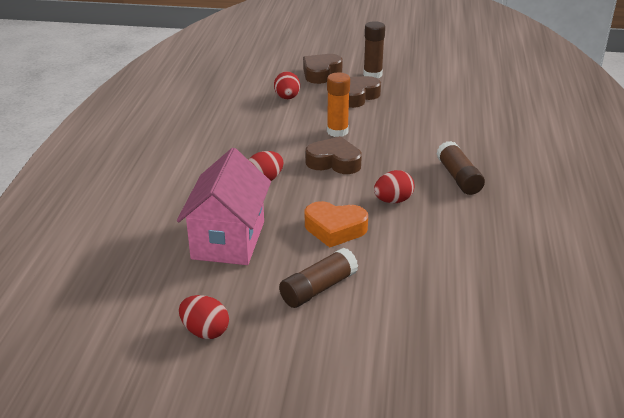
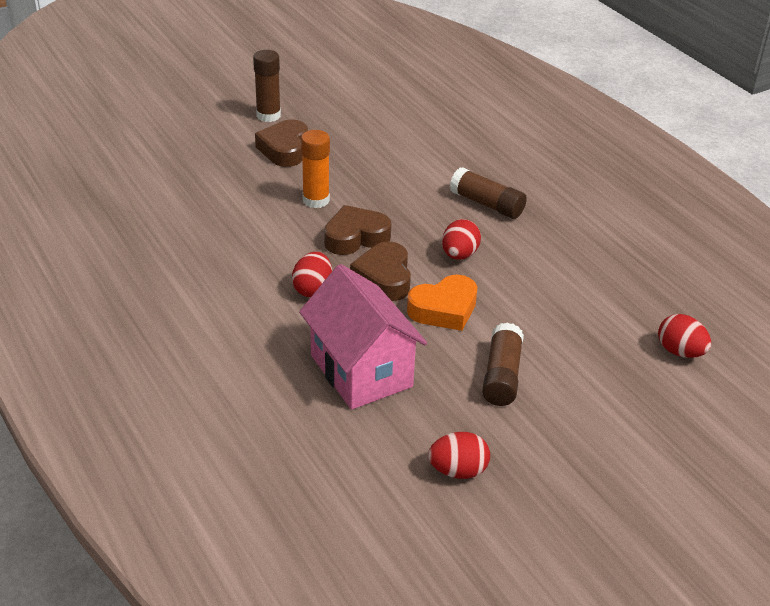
camera: 40 degrees left, 5 degrees up
(287, 98) = (211, 180): red egg -> red egg (680, 352)
(321, 73) = (210, 134): brown heart -> brown heart (384, 278)

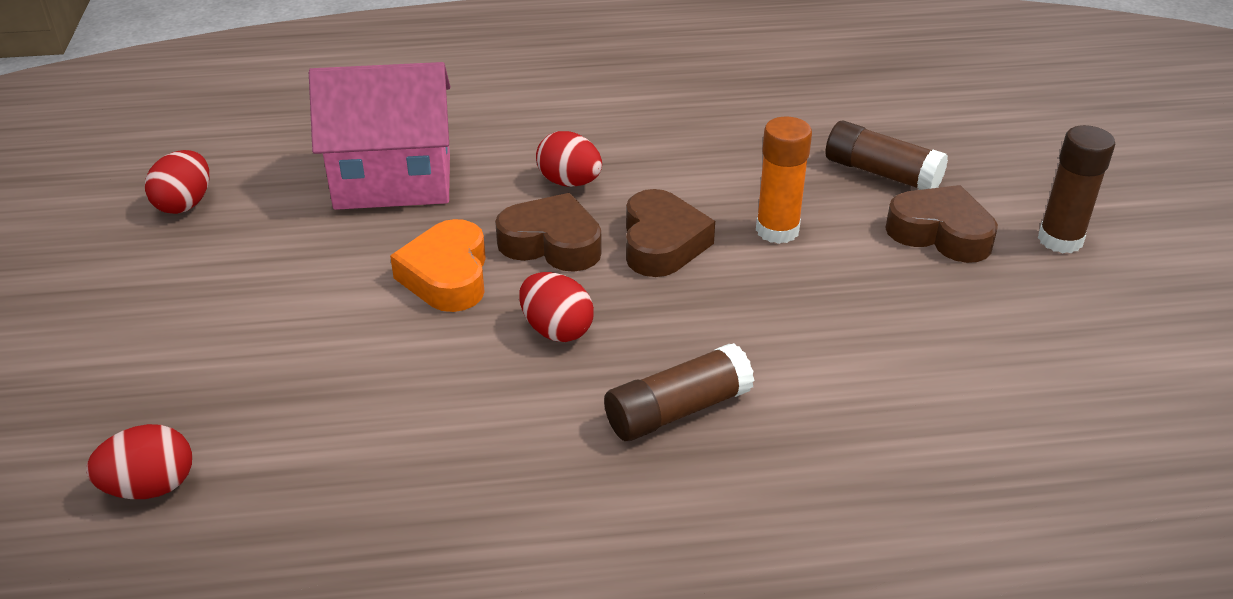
camera: 115 degrees right, 0 degrees up
(502, 375) = (284, 284): brown glue stick -> brown glue stick (882, 173)

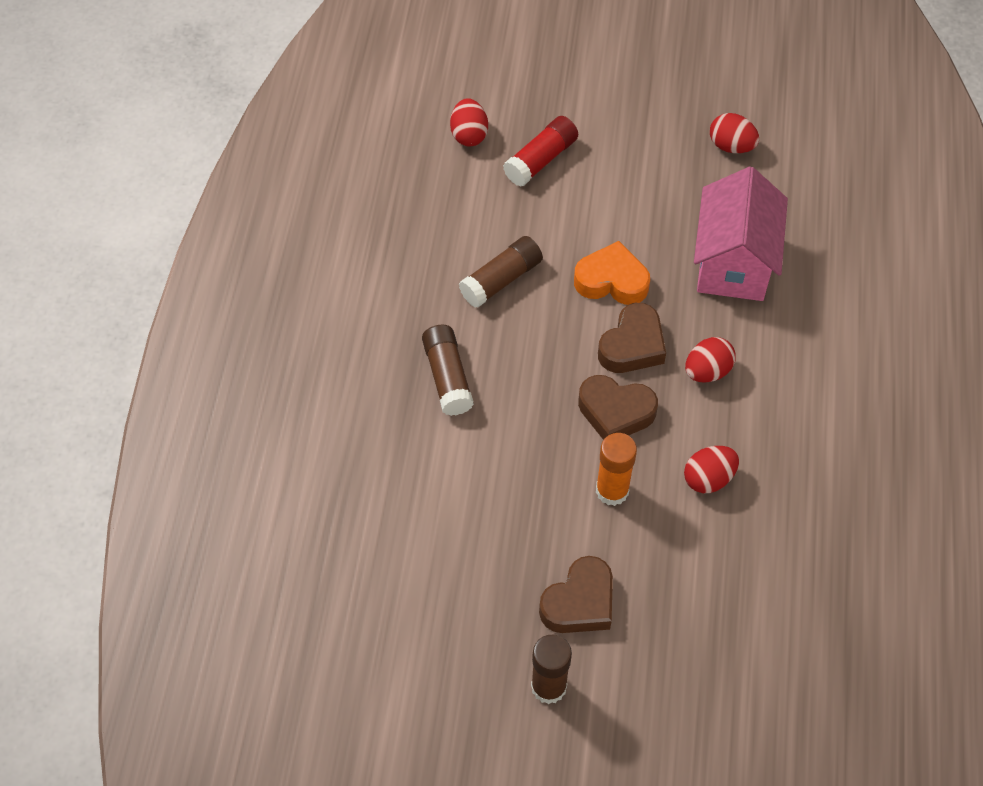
camera: 105 degrees right, 20 degrees up
(213, 385) = (541, 160): none -> red glue stick
(556, 330) = (539, 330): red egg -> red egg (708, 478)
(882, 173) = (670, 594): brown glue stick -> brown glue stick (501, 280)

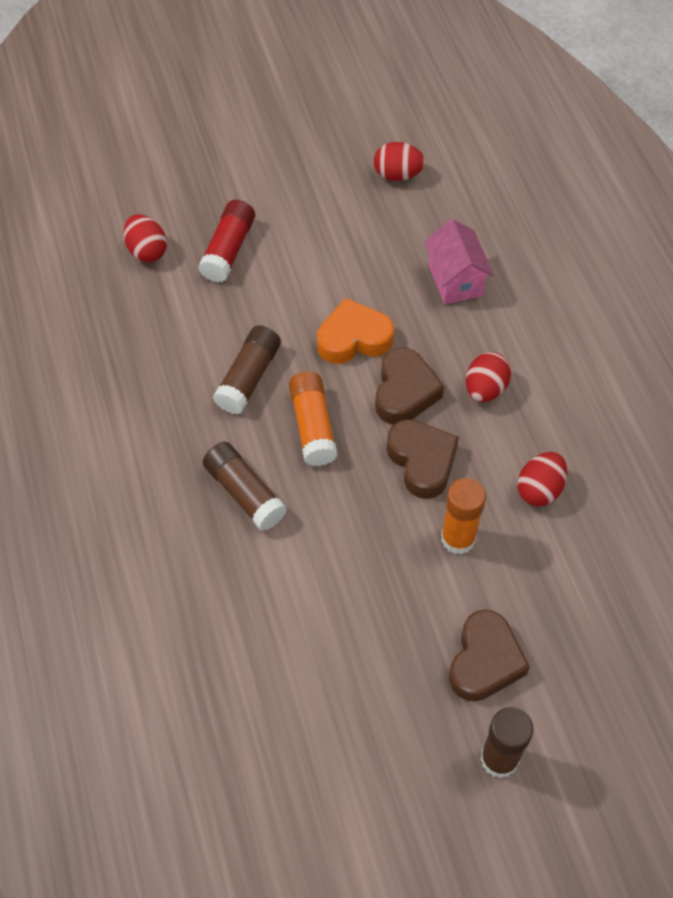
camera: 25 degrees left, 0 degrees up
(535, 343) = (313, 426): none -> orange glue stick
(615, 412) = (422, 461): brown heart -> brown heart turned 105 degrees counterclockwise
(733, 263) = (455, 280): pink house -> pink house, size x0.62

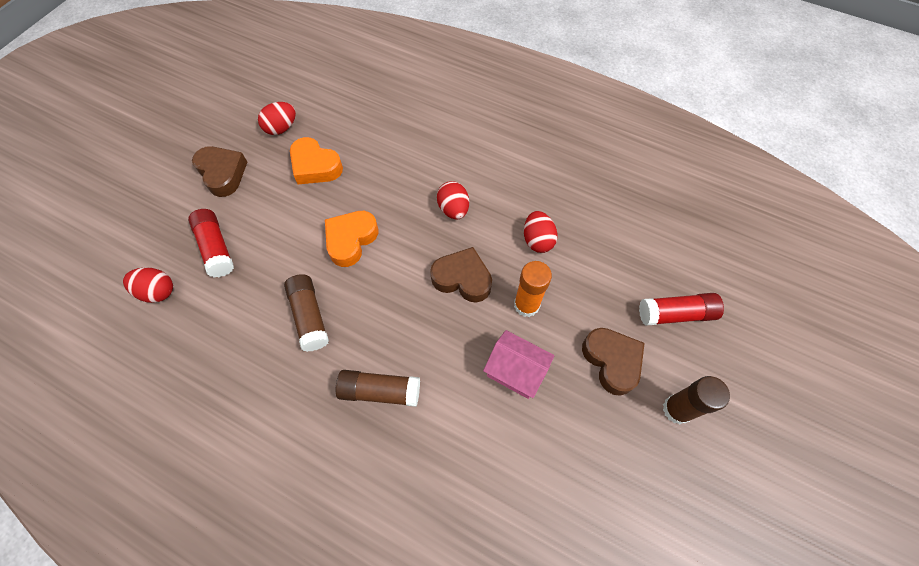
camera: 45 degrees left, 5 degrees up
(313, 426) = (379, 312): orange glue stick -> none
(392, 239) = (315, 166): none -> orange heart
(404, 392) = (412, 247): brown heart -> brown heart (222, 174)
(455, 280) = (375, 162): pink house -> pink house (515, 371)
(605, 681) = (675, 314): none -> red glue stick

